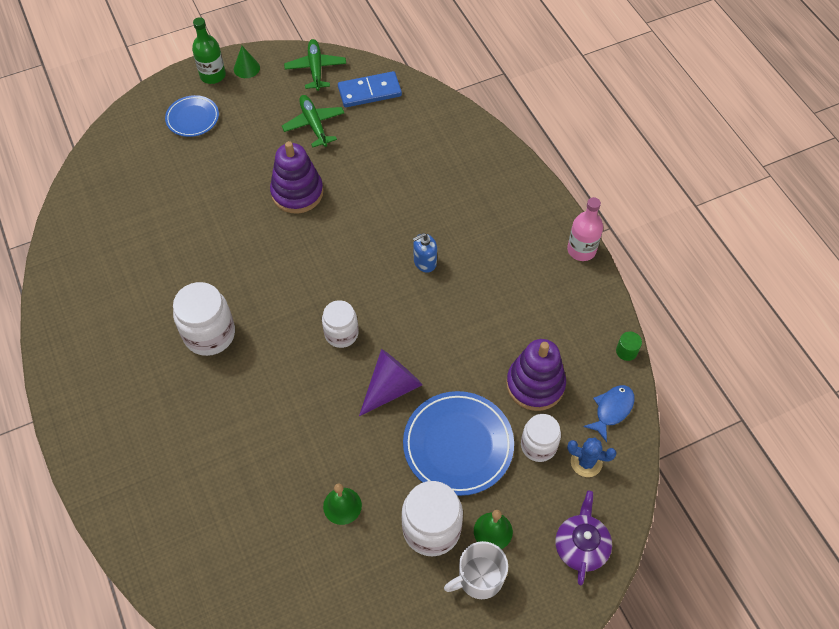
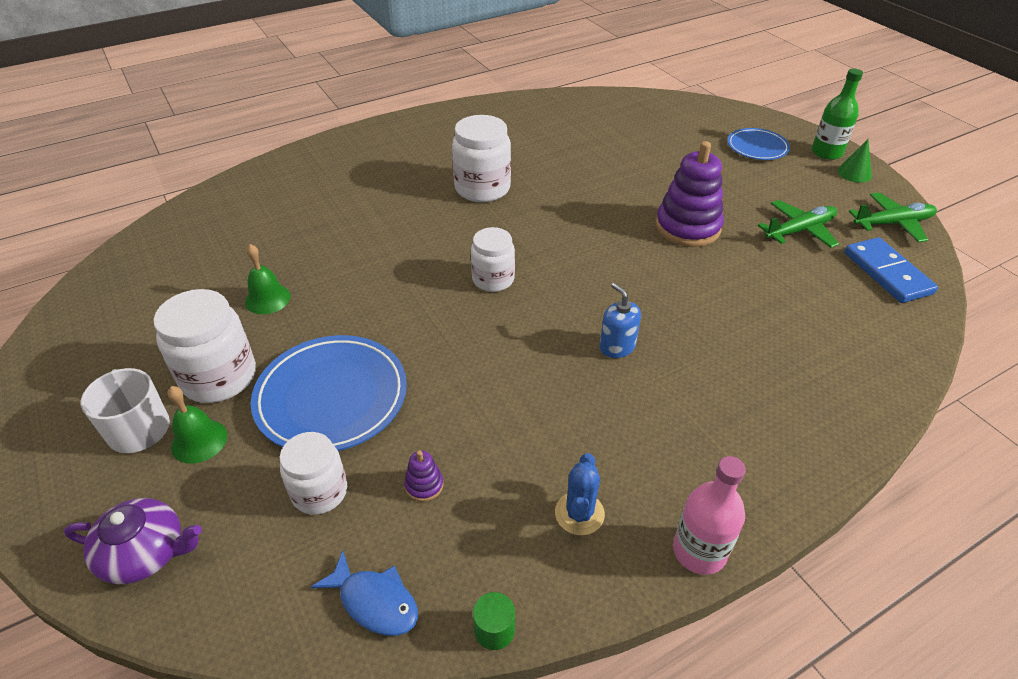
camera: 85 degrees right, 15 degrees down
(391, 387) = (419, 328): purple cone -> none
(535, 384) = (424, 485): purple stacking toy -> purple stacking toy, size x0.42
(586, 462) = (282, 560): blue cactus -> blue cactus (579, 513)

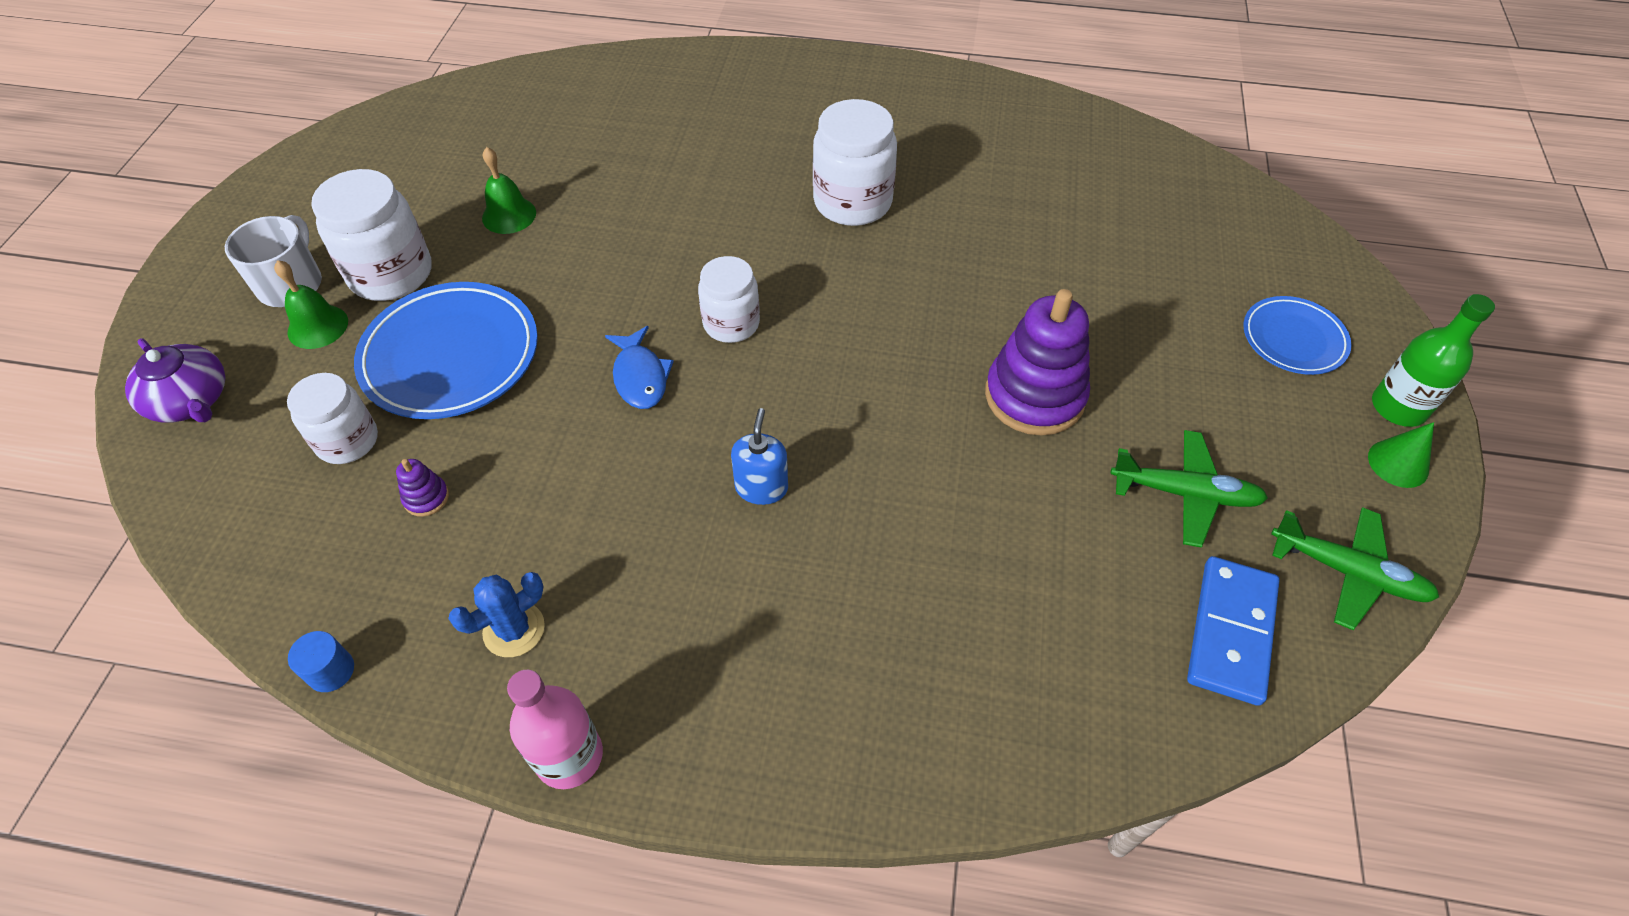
camera: 40 degrees right, 10 degrees up
(374, 602) = (281, 570): blue fish -> blue fish (640, 377)
(494, 630) = (331, 671): green cylinder -> blue cylinder

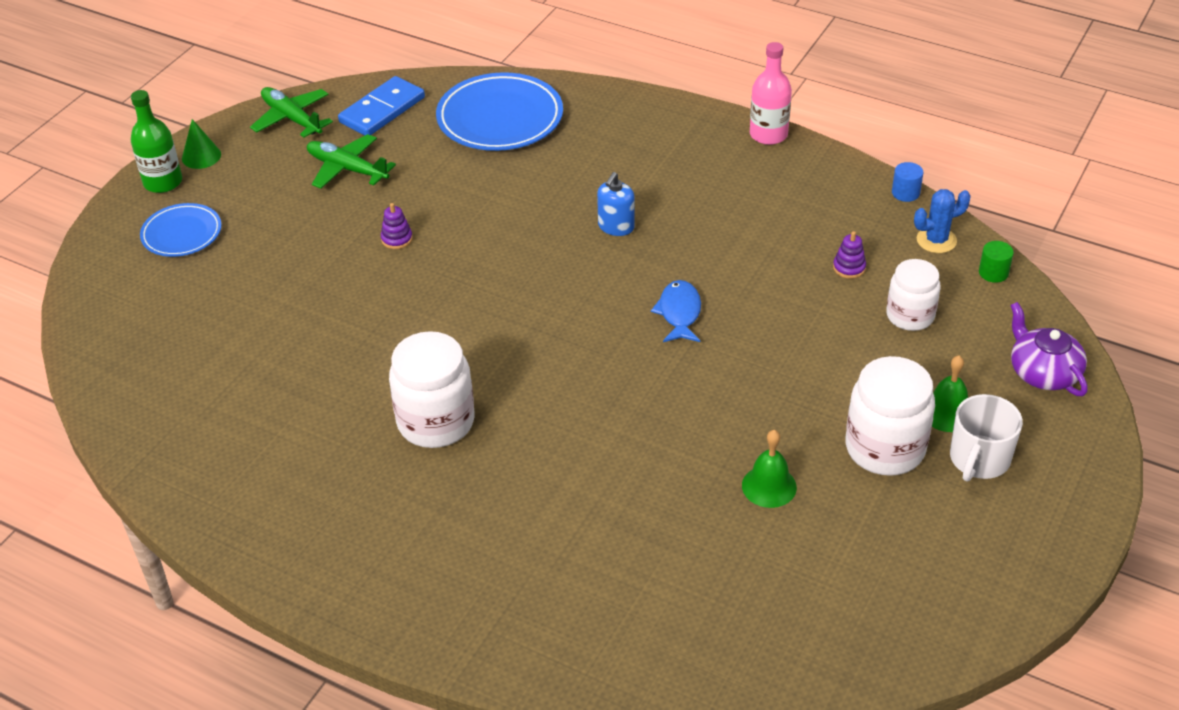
camera: 160 degrees left, 10 degrees down
(219, 540) = (993, 273): none -> green cylinder
(451, 356) = (830, 362): blue plate -> blue plate (500, 118)
(514, 629) = (793, 189): blue cactus -> blue cactus (936, 240)
(731, 323) = (594, 337): white jar -> none
(1034, 396) = (397, 239): purple stacking toy -> purple stacking toy, size x0.42

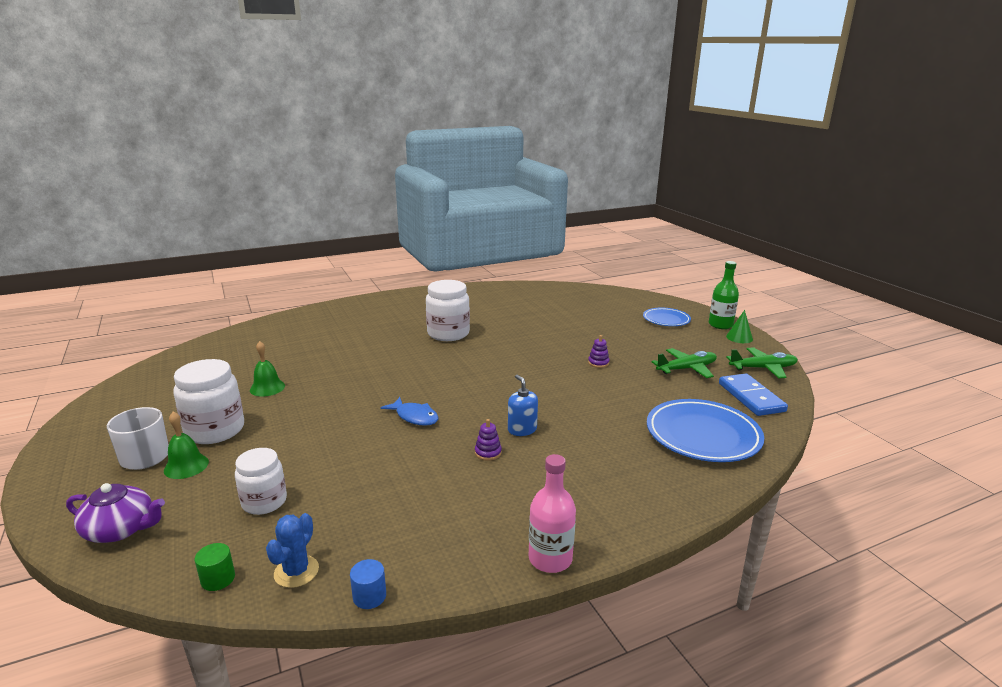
camera: 125 degrees right, 20 degrees down
(849, 268) = (345, 503): purple stacking toy -> purple stacking toy (488, 453)

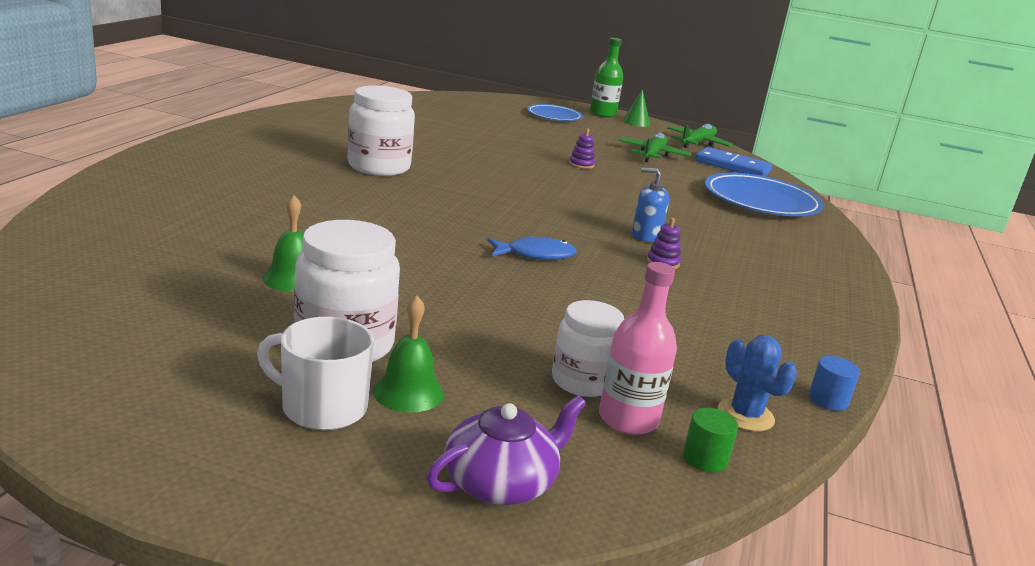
camera: 50 degrees left, 0 degrees up
(550, 559) = (858, 317): pink bottle -> pink bottle (628, 419)

